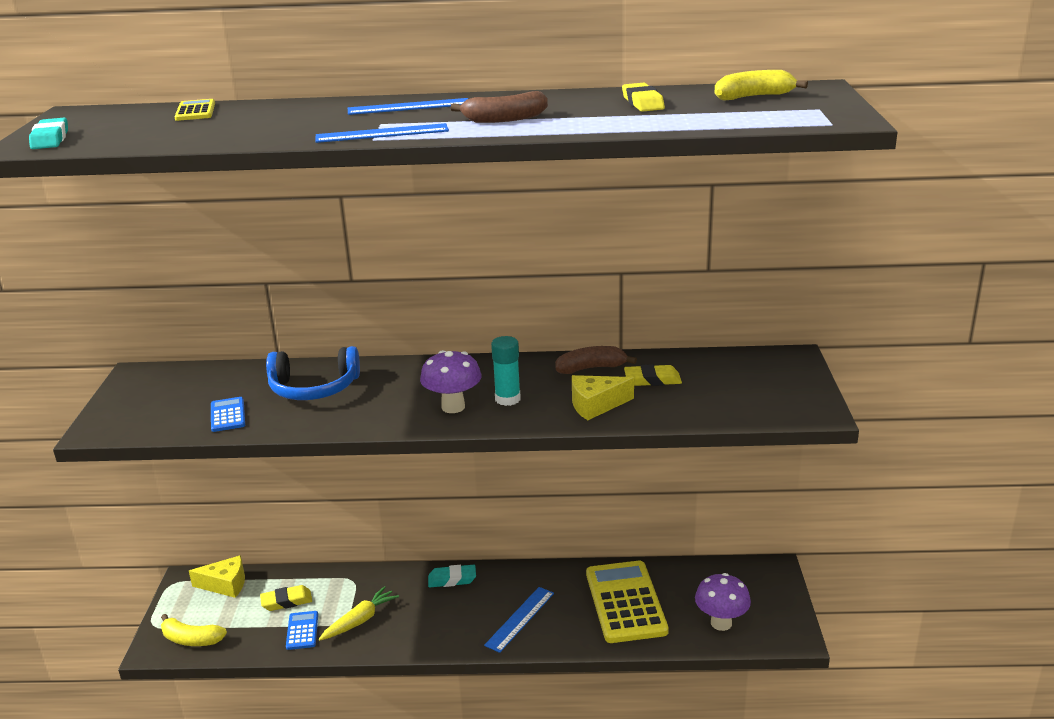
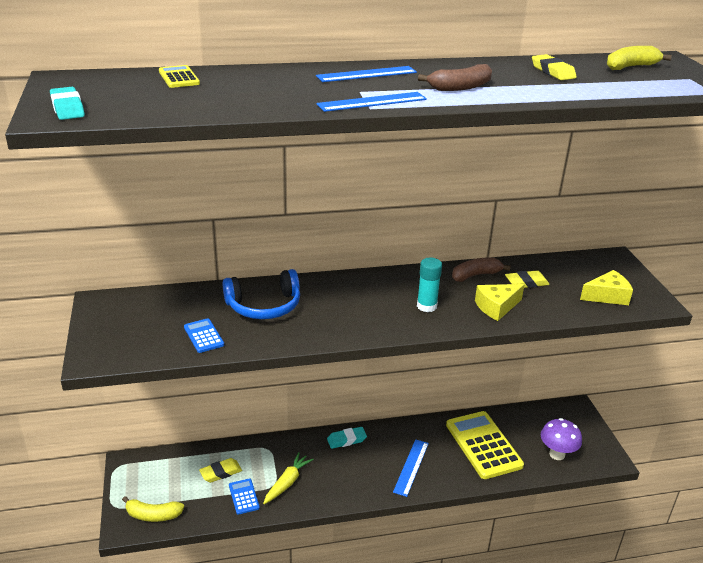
camera: 15 degrees left, 5 degrees up
(225, 584) = (163, 463): yellow cheese -> yellow cheese (607, 296)
(453, 407) = (388, 316): purple mushroom -> none

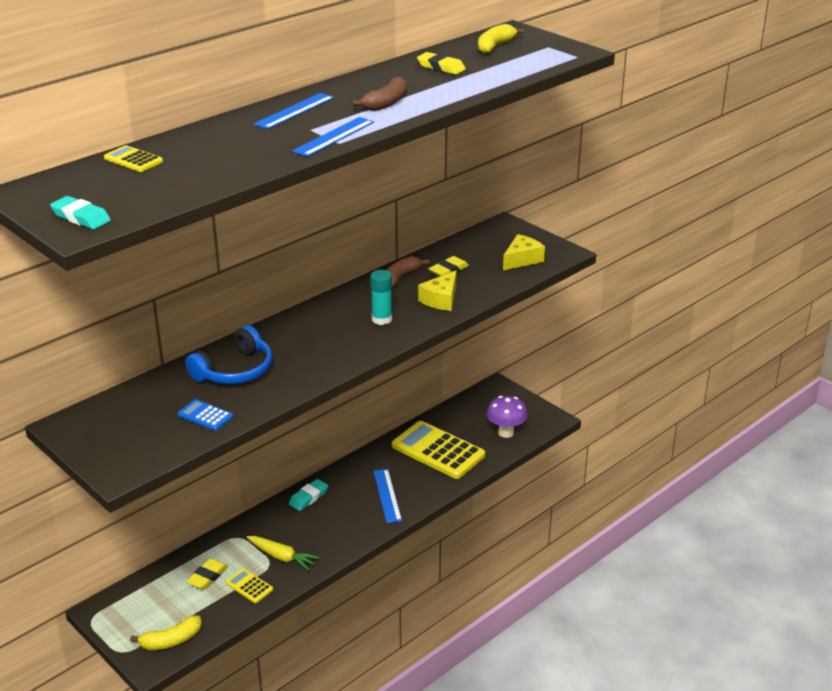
camera: 30 degrees left, 0 degrees up
(244, 496) = (249, 586): blue calculator -> yellow calculator
(287, 482) = (281, 557): yellow carrot -> yellow carrot turned 120 degrees clockwise

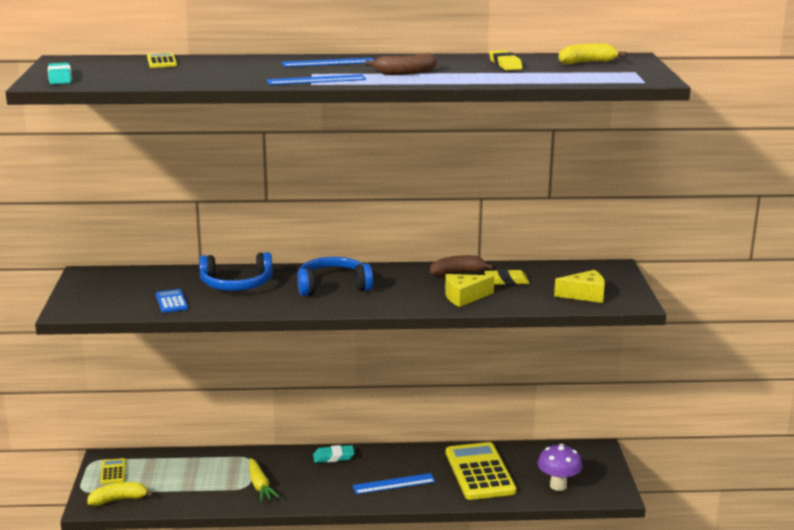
camera: 40 degrees right, 10 degrees down
(171, 641) = (119, 500): yellow banana -> yellow banana turned 150 degrees clockwise
(207, 577) = (195, 473): yellow eraser -> none
(249, 586) = (212, 493): yellow calculator -> yellow calculator (113, 472)
(322, 335) = (333, 286): none -> blue headphones
(381, 319) = (394, 292): turquoise glue stick -> none
(387, 495) = (394, 484): blue ruler -> blue ruler turned 45 degrees clockwise

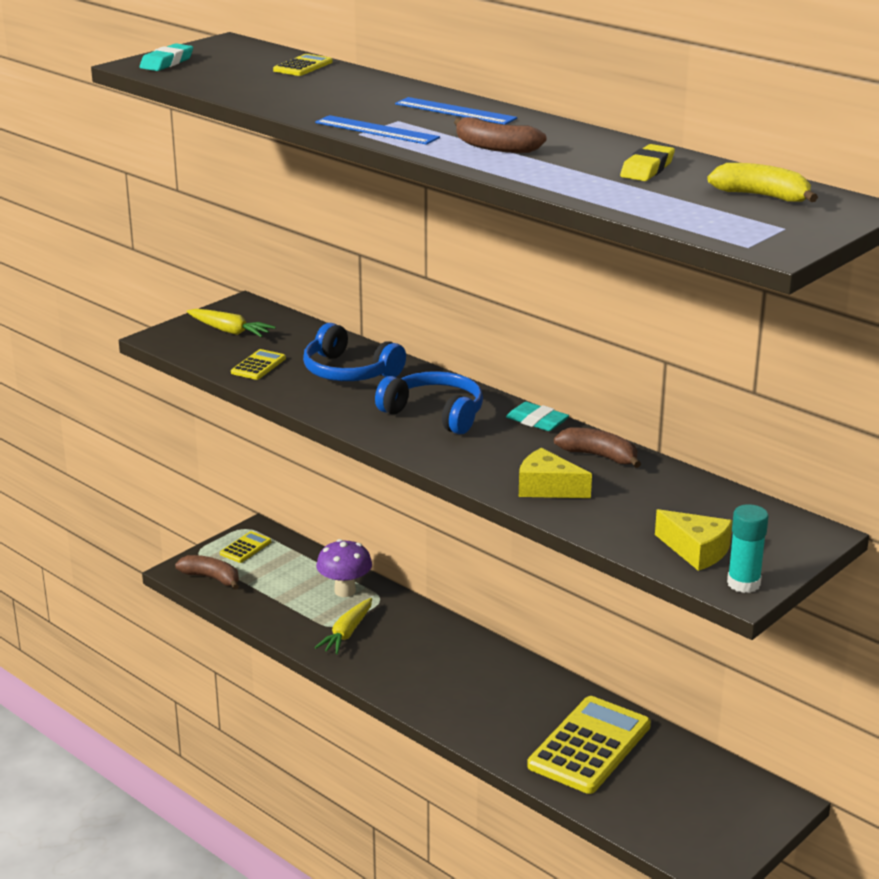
camera: 45 degrees right, 5 degrees up
(108, 291) = (229, 331): none -> yellow carrot
(119, 500) = (211, 578): yellow banana -> brown banana
(171, 302) = (258, 365): blue calculator -> yellow calculator
(333, 457) = (461, 642): turquoise eraser -> turquoise eraser (537, 421)
(394, 484) = (477, 705): blue ruler -> none
(506, 281) = (636, 491): yellow eraser -> none
(558, 485) = (656, 814): purple mushroom -> purple mushroom (345, 591)
(630, 299) = (743, 583): none -> turquoise glue stick

